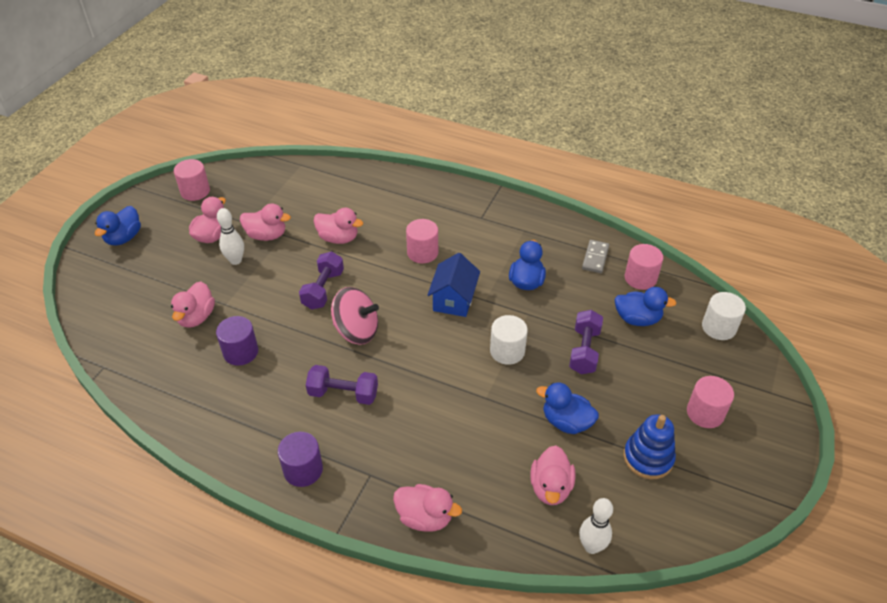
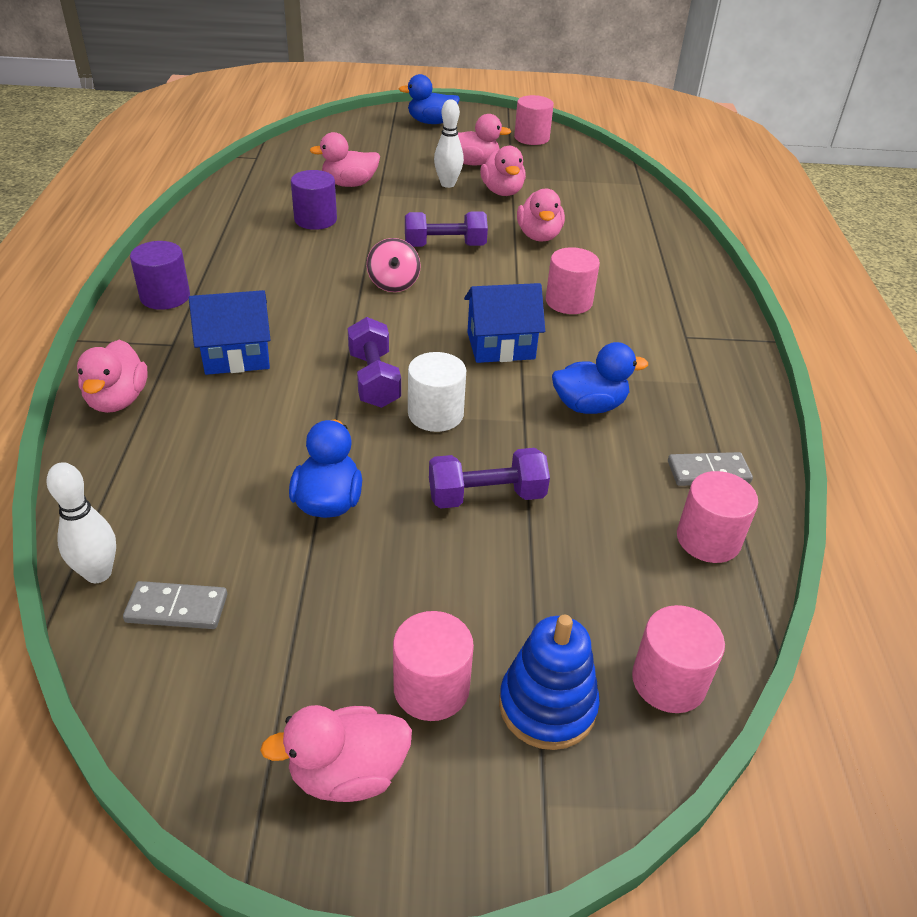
camera: 65 degrees right, 5 degrees down
(343, 393) = (288, 297): purple dumbbell -> purple dumbbell (374, 379)
(356, 331) = (393, 283): pink spinning top -> pink spinning top, size x0.66
(403, 438) = (236, 356): none -> blue house
(550, 487) = (197, 507): pink duck -> pink duck (347, 773)
(629, 510) = (177, 608): none -> grey domino
(637, 319) = (603, 551): blue duck -> none
(648, 458) = (293, 616): blue stacking toy -> blue stacking toy (547, 706)
(719, 327) = (669, 681): white cylinder -> pink cylinder

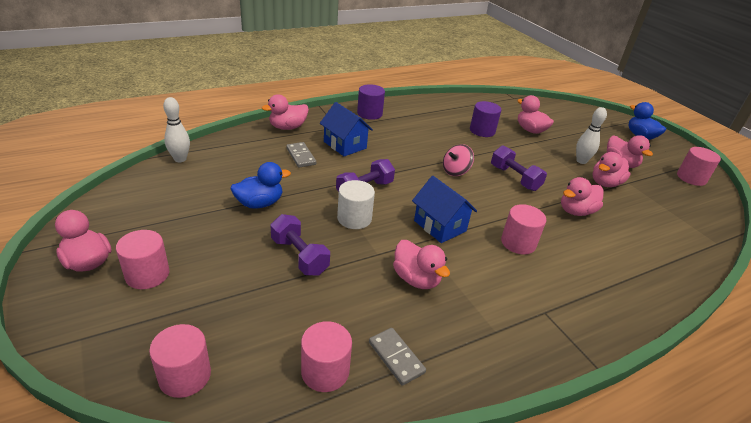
camera: 60 degrees right, 5 degrees down
(177, 608) = (169, 184): grey domino -> grey domino (301, 156)
(547, 706) = (148, 323): blue stacking toy -> none
(589, 406) = (416, 279): blue duck -> pink duck

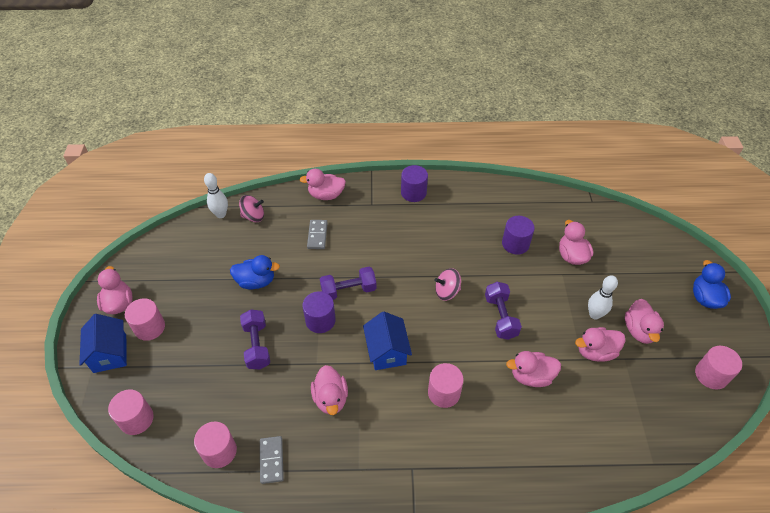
camera: 30 degrees right, 15 degrees up
(220, 154) = (253, 216): none -> pink spinning top
(345, 145) = (364, 230): blue house -> blue house (110, 353)
(354, 218) = (320, 320): white cylinder -> purple cylinder

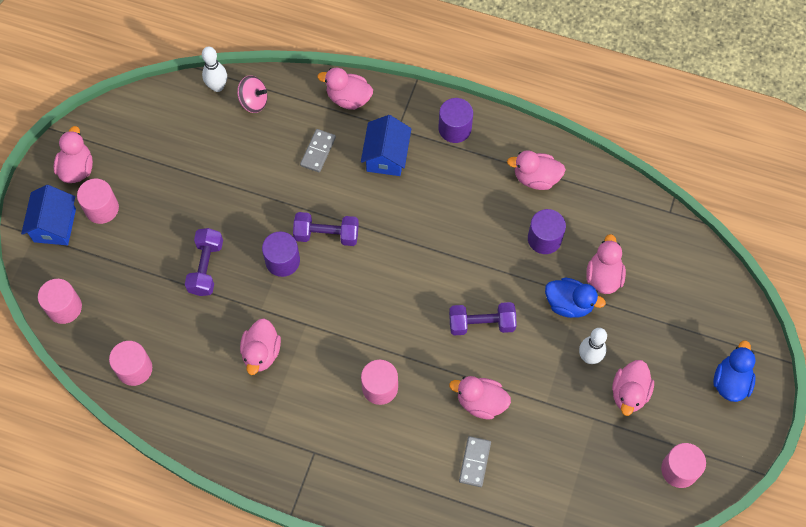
camera: 20 degrees right, 15 degrees up
(256, 281) = (229, 189): blue duck -> blue duck (569, 304)
(271, 460) = (181, 395): grey domino -> grey domino (474, 462)
(387, 351) = (339, 321): blue house -> blue house (386, 156)
(447, 291) = (435, 273): pink spinning top -> none
(500, 317) = (481, 324): purple dumbbell -> purple dumbbell turned 75 degrees clockwise
(595, 352) = (566, 400): pink duck -> pink duck (536, 178)

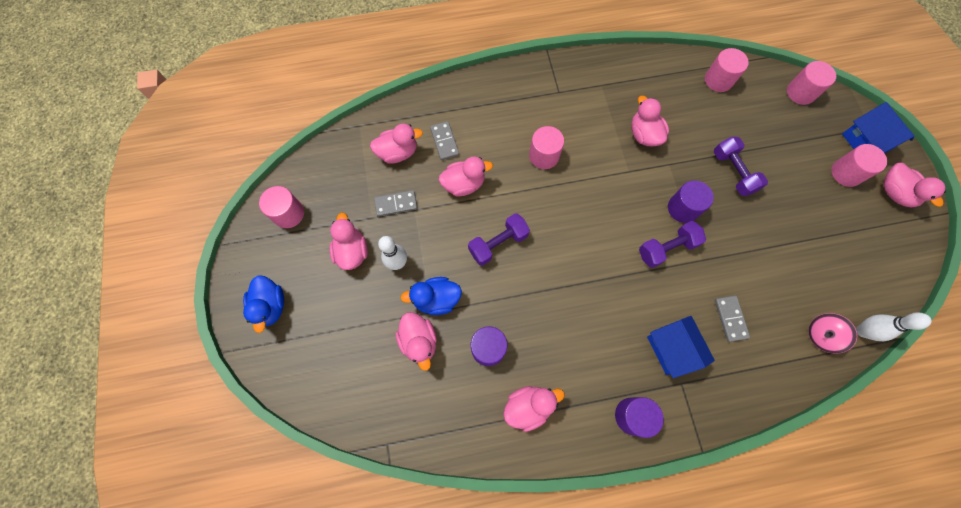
camera: 150 degrees right, 5 degrees up
(348, 98) = (746, 389): pink duck -> pink duck (398, 152)
(562, 419) = (396, 204): none -> grey domino

